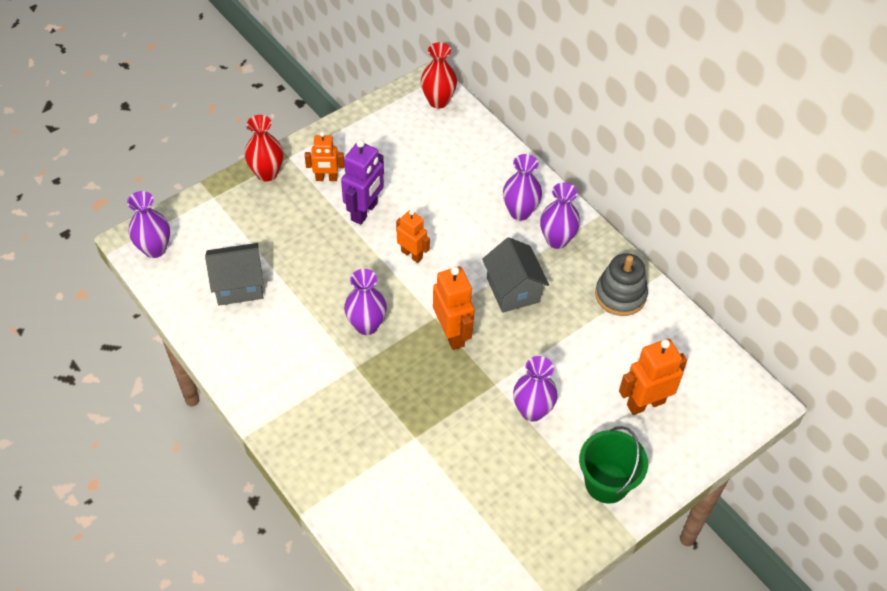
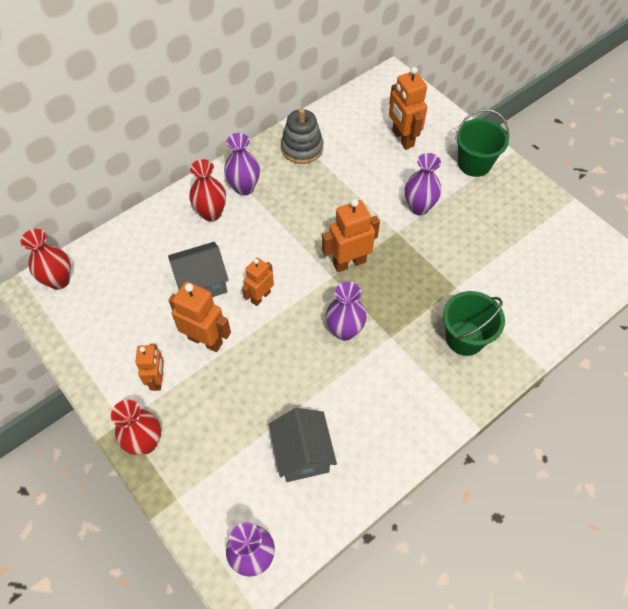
camera: 90 degrees left, 5 degrees up
(348, 437) = (465, 338): none -> green bucket
(364, 211) = (205, 340): purple robot -> orange robot
(513, 290) = (299, 219): grey house -> grey house (202, 283)
(520, 212) = (211, 213): purple vase -> red vase

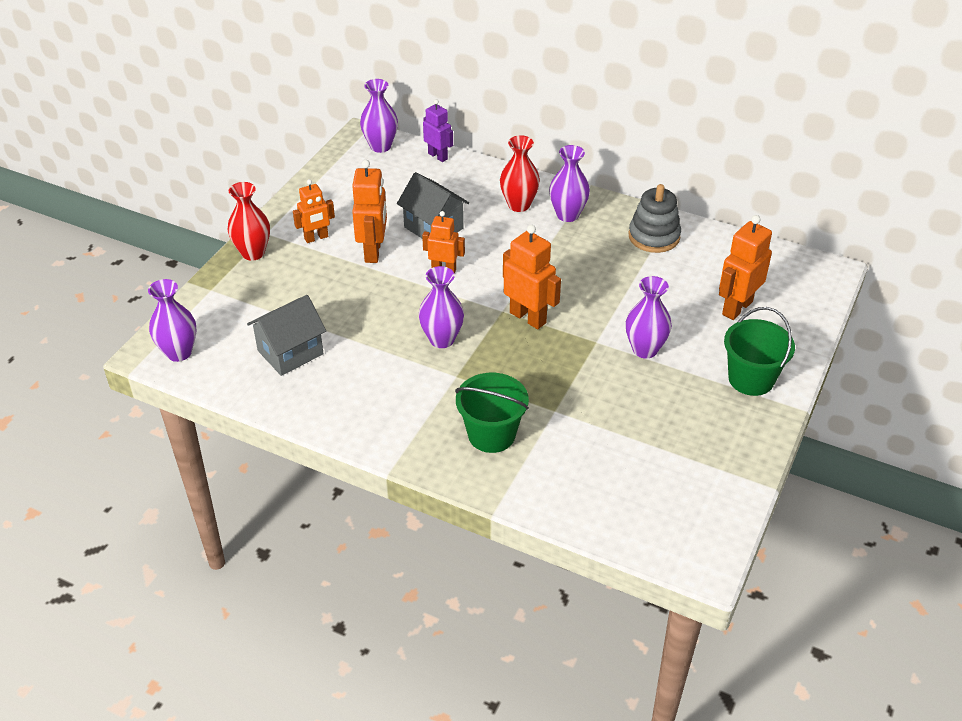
camera: 65 degrees right, 15 degrees down
(59, 280) = (380, 146): red vase -> purple vase
(106, 243) = (438, 156): none -> purple robot

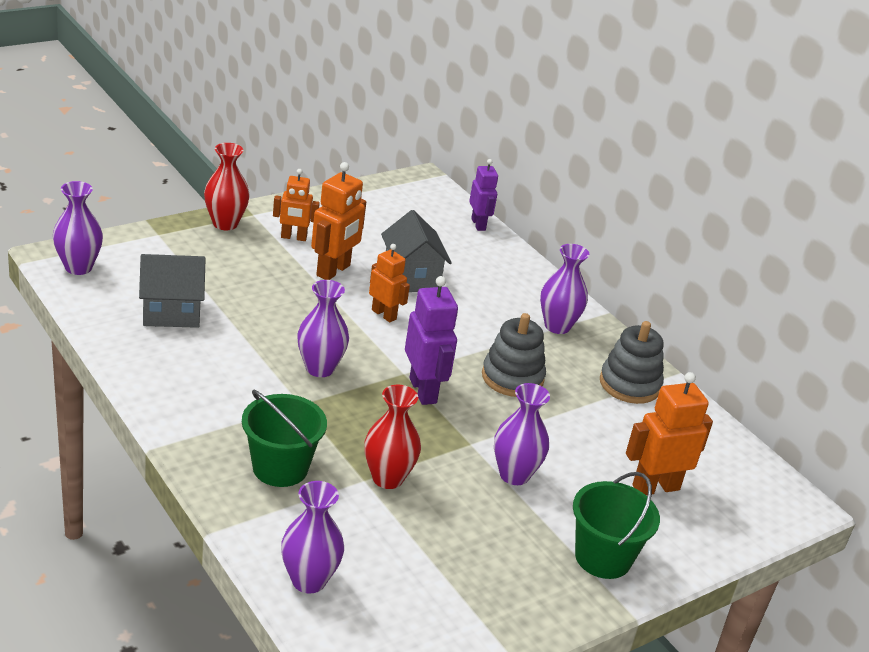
camera: 25 degrees right, 10 degrees down
(380, 146) = (432, 194): purple vase -> purple vase (309, 580)
(519, 205) = (516, 296): red vase -> red vase (387, 478)
(528, 317) = (423, 391): orange robot -> purple robot
(576, 273) = (512, 378): none -> grey stacking toy

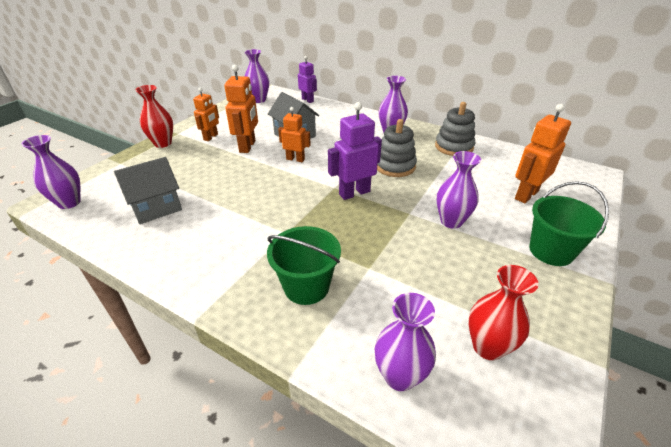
camera: 20 degrees left, 5 degrees up
(293, 237) = (211, 137): orange robot -> orange robot turned 45 degrees counterclockwise
(320, 368) = (281, 204): purple vase -> purple vase (259, 100)
(387, 478) = (382, 259): red vase -> red vase (487, 347)
(423, 391) = (354, 193): purple robot -> purple robot turned 75 degrees counterclockwise

